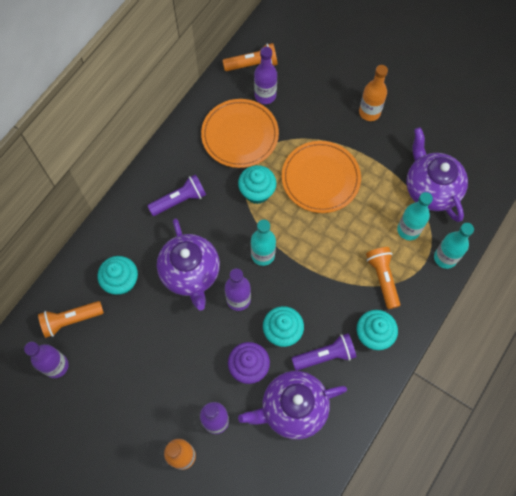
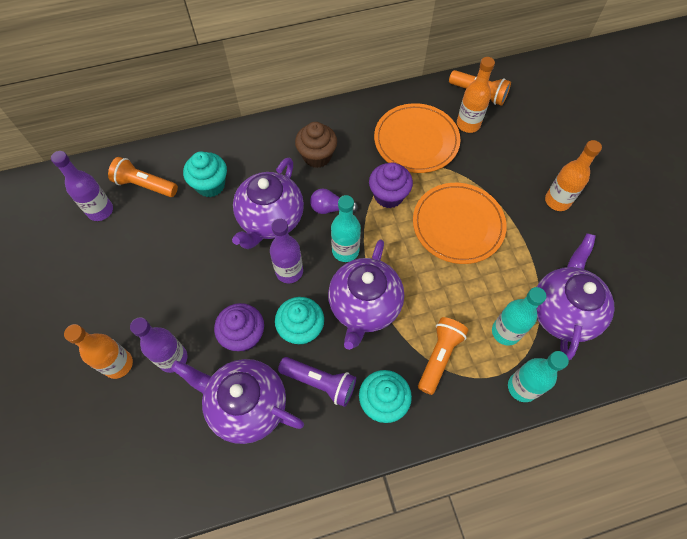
camera: 40 degrees right, 5 degrees down
(180, 200) = (317, 156): purple flashlight -> brown cupcake
(225, 232) = (330, 208): none -> purple light bulb
(257, 192) = (388, 196): turquoise cupcake -> purple cupcake
(265, 95) = (468, 124): purple bottle -> orange bottle
(309, 283) = (364, 306): none -> purple teapot

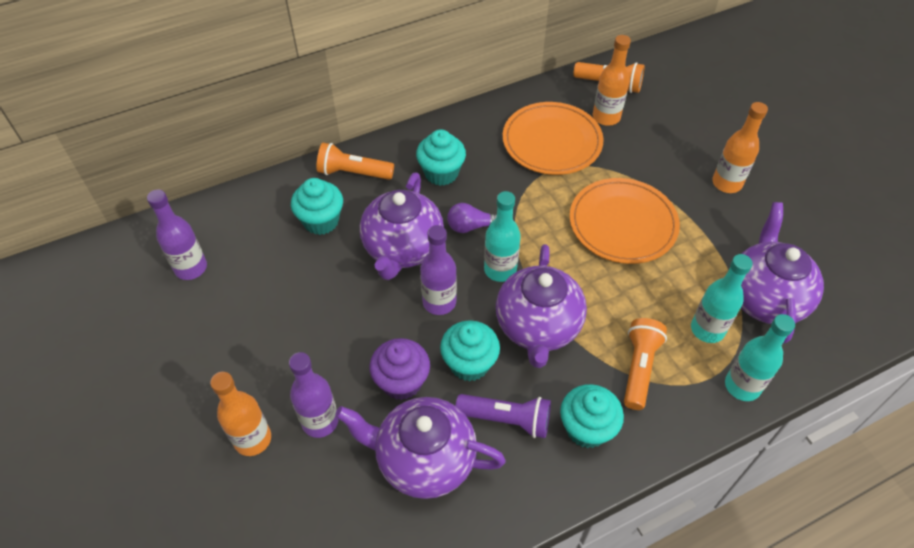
camera: 10 degrees left, 10 degrees down
(145, 185) = (240, 232): orange flashlight -> orange flashlight (353, 173)
(317, 156) = (441, 173): brown cupcake -> turquoise cupcake
(388, 196) = (535, 204): purple cupcake -> none

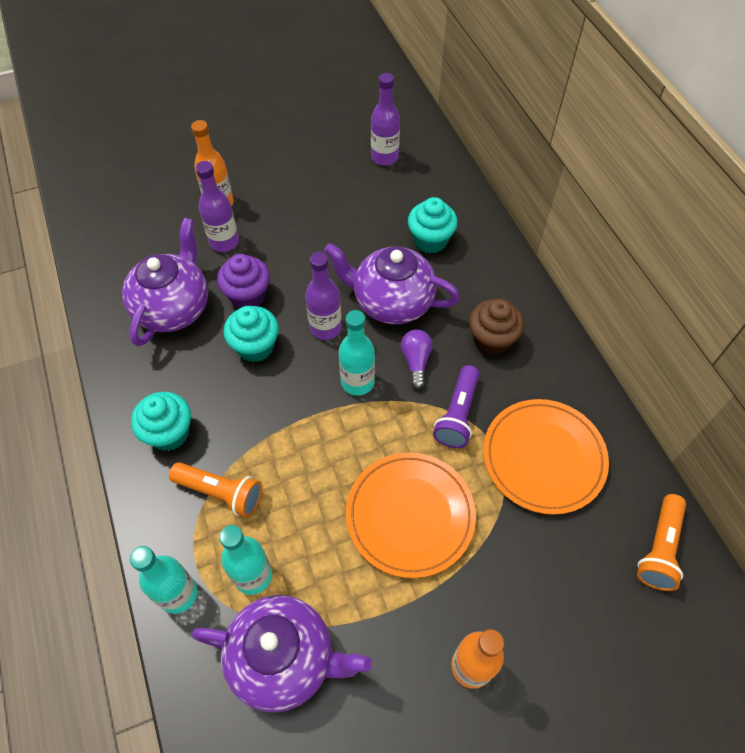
camera: 95 degrees right, 5 degrees up
(353, 173) = (492, 265): orange flashlight -> none
(441, 173) = (491, 340): turquoise cupcake -> brown cupcake
(507, 419) = (194, 370): purple flashlight -> purple flashlight (457, 415)
(538, 327) = (284, 407): purple teapot -> none
(606, 117) = (592, 531): orange bottle -> none

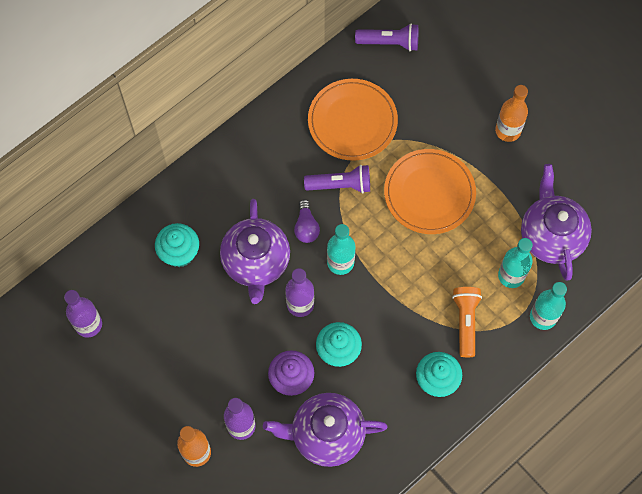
camera: 110 degrees left, 10 degrees up
(416, 361) = (306, 227): purple light bulb -> purple light bulb turned 75 degrees counterclockwise
(491, 340) = (266, 179): brown cupcake -> none
(659, 549) = (390, 43): orange flashlight -> purple flashlight

